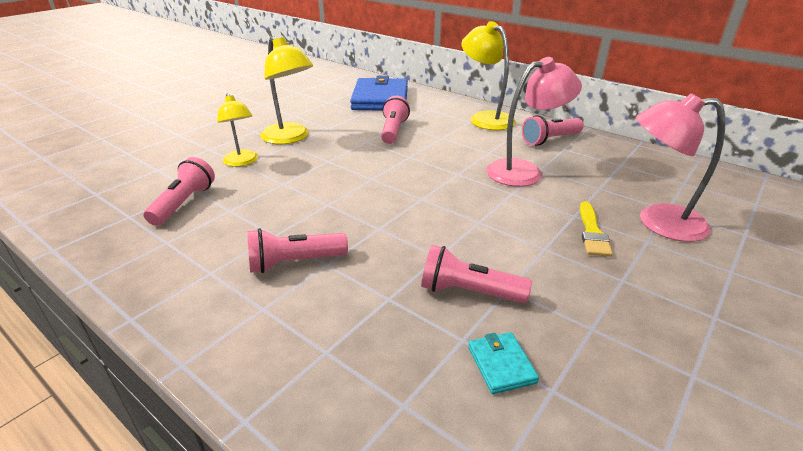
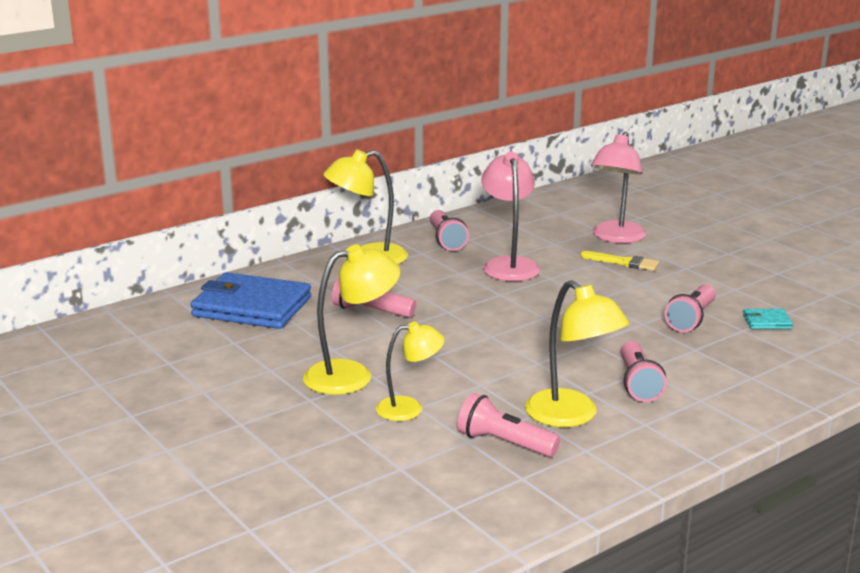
camera: 75 degrees left, 10 degrees down
(227, 230) = (572, 416): none -> yellow lamp

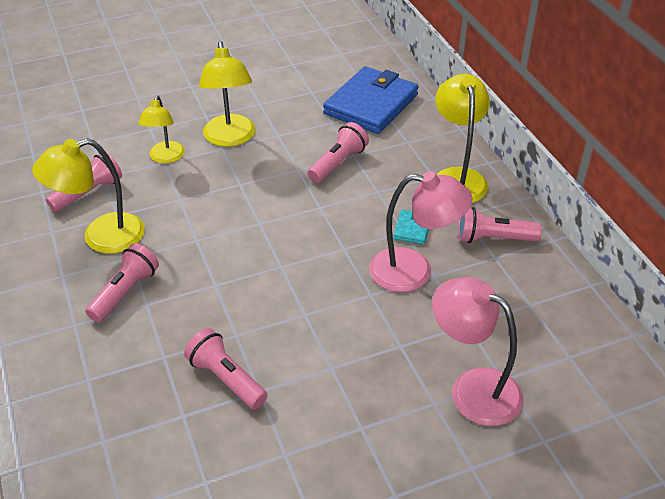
camera: 105 degrees right, 20 degrees up
(624, 262) = (394, 371): yellow brush -> none
(638, 384) = (125, 292): pink flashlight -> pink flashlight turned 105 degrees clockwise
(767, 321) = (190, 446): turquoise wallet -> turquoise wallet (412, 229)

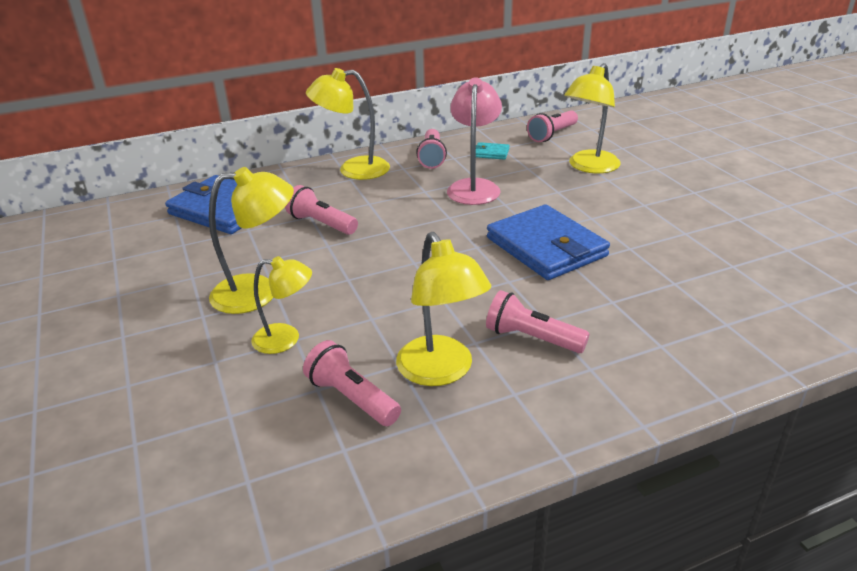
camera: 90 degrees left, 10 degrees down
(226, 379) = (624, 264): pink flashlight -> pink flashlight (552, 135)
(272, 319) = (546, 247): none -> blue wallet
(412, 229) = (421, 188): turquoise wallet -> turquoise wallet (491, 153)
(473, 388) = (589, 167): pink lamp -> yellow lamp

